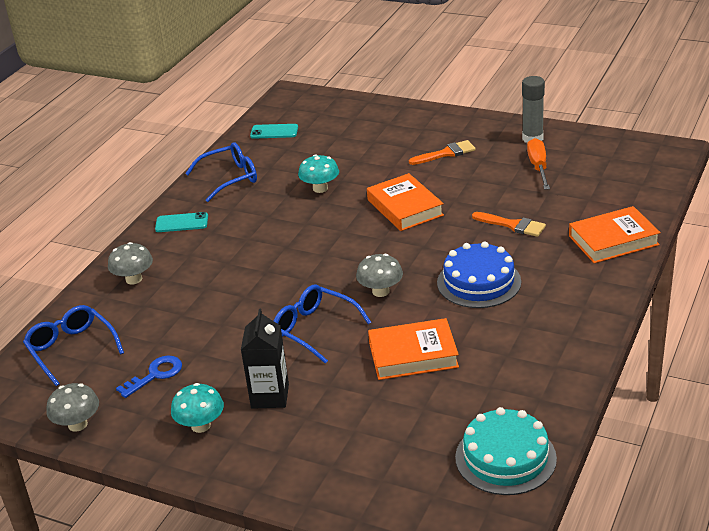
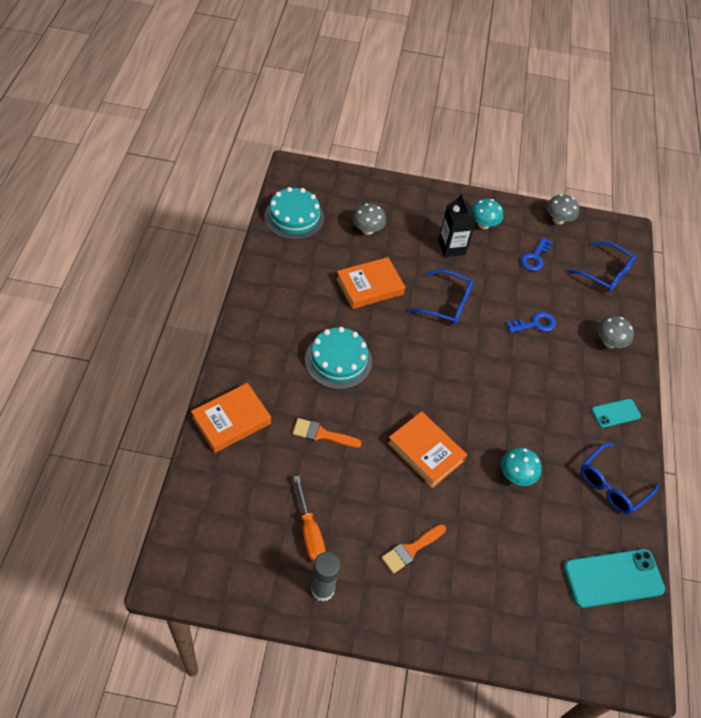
camera: 155 degrees right, 20 degrees up
(212, 302) = (535, 324): none -> blue key
(274, 132) = (613, 578): turquoise phone -> turquoise phone, size x1.80
(380, 291) = (412, 344): grey mushroom -> grey mushroom (367, 230)
(479, 282) = (338, 360): blue cake -> turquoise cake

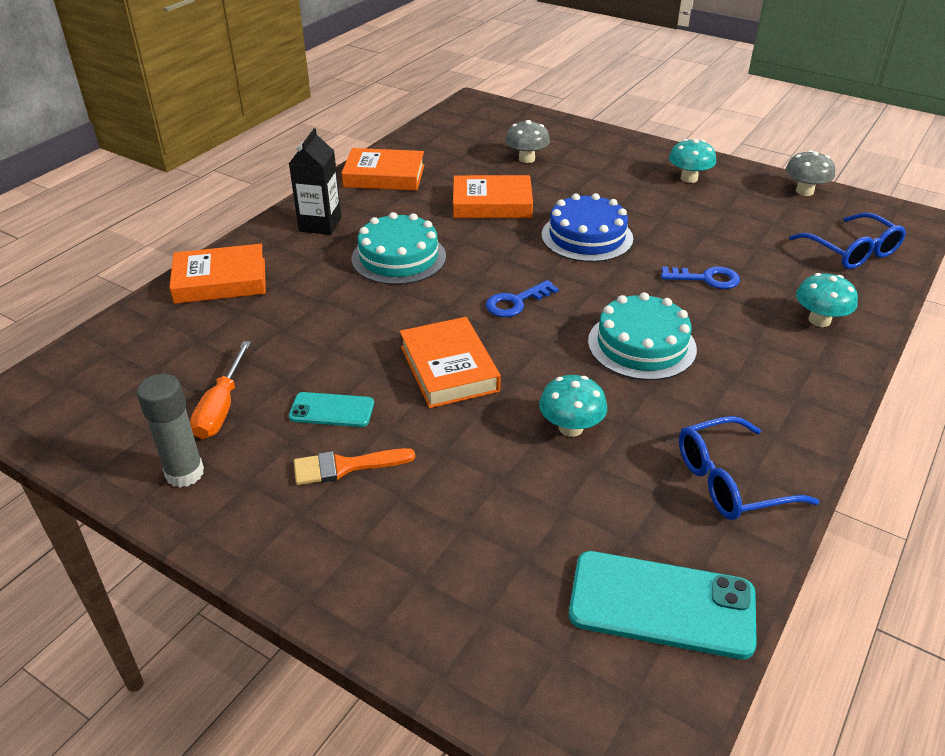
camera: 30 degrees right, 15 degrees down
(277, 276) = (384, 176): none -> orange book
(294, 217) = (443, 136): turquoise cake -> turquoise cake (641, 345)
(322, 434) = (320, 318): orange brush -> none
(447, 304) = (587, 237): blue glasses -> blue cake
(451, 247) = (629, 190): black carton -> black carton (320, 224)
(534, 258) = (746, 218): blue key -> blue key (516, 302)
(609, 342) = (819, 320): grey mushroom -> turquoise mushroom
(615, 413) = (786, 398): turquoise phone -> turquoise phone (332, 410)

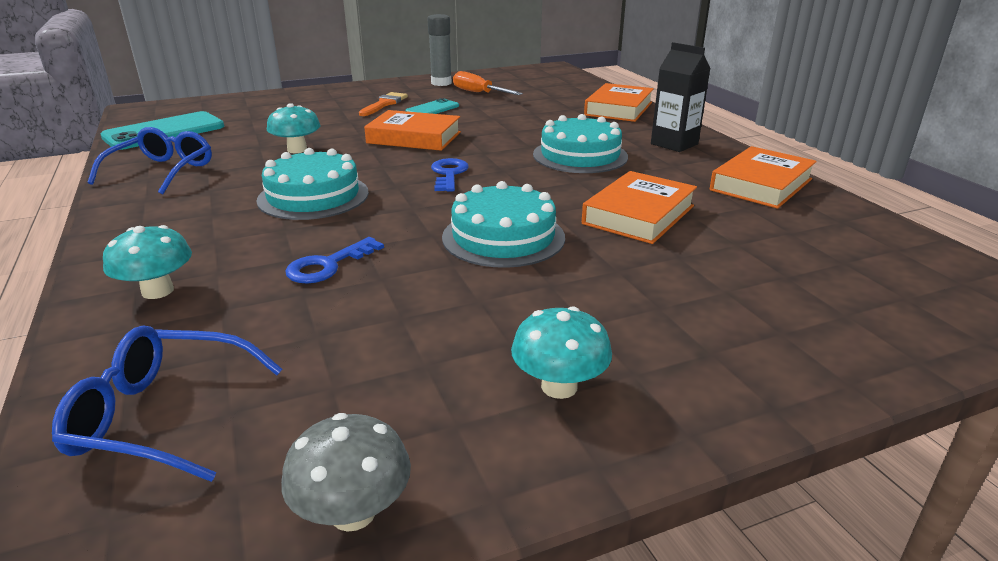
camera: 125 degrees right, 10 degrees down
(526, 159) = (752, 273): grey mushroom -> none
(587, 237) = (503, 237): blue cake -> turquoise cake

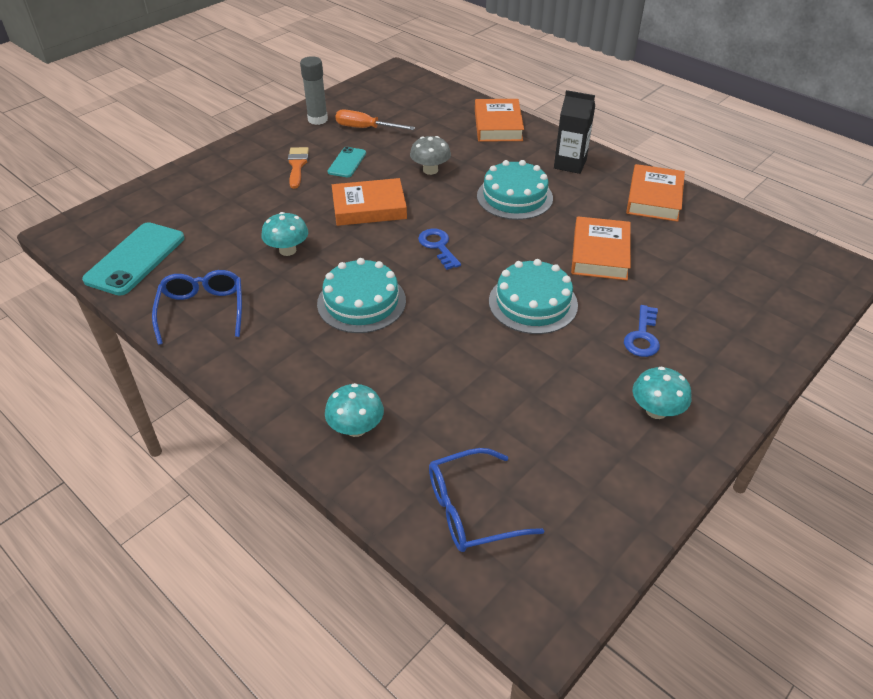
camera: 25 degrees left, 15 degrees up
(328, 265) = (444, 367): blue key -> blue key (642, 336)
(353, 512) = (622, 520): grey mushroom -> grey mushroom (430, 170)

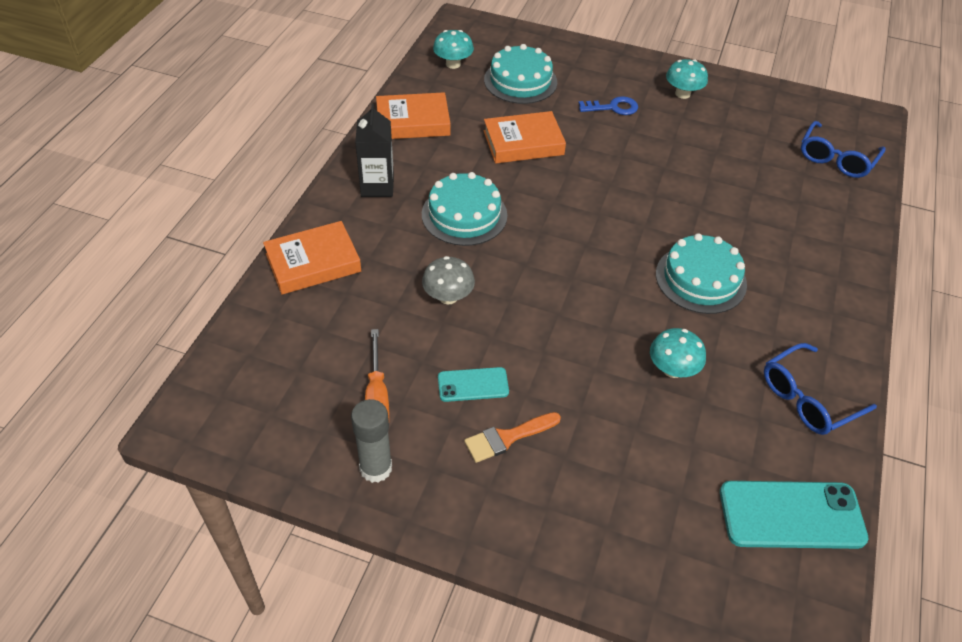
camera: 115 degrees left, 5 degrees up
(356, 428) = (830, 233): turquoise mushroom -> turquoise mushroom (453, 64)
(369, 208) = (554, 327): orange book -> none
(438, 246) = (583, 250): blue key -> none
(470, 510) = (836, 159): blue glasses -> blue glasses turned 75 degrees clockwise
(533, 303) = (618, 170): turquoise cake -> turquoise cake (520, 81)

